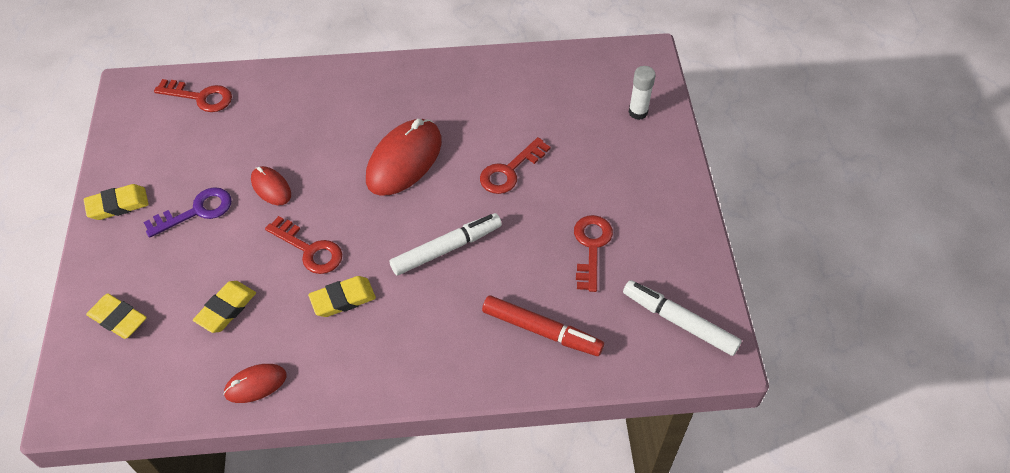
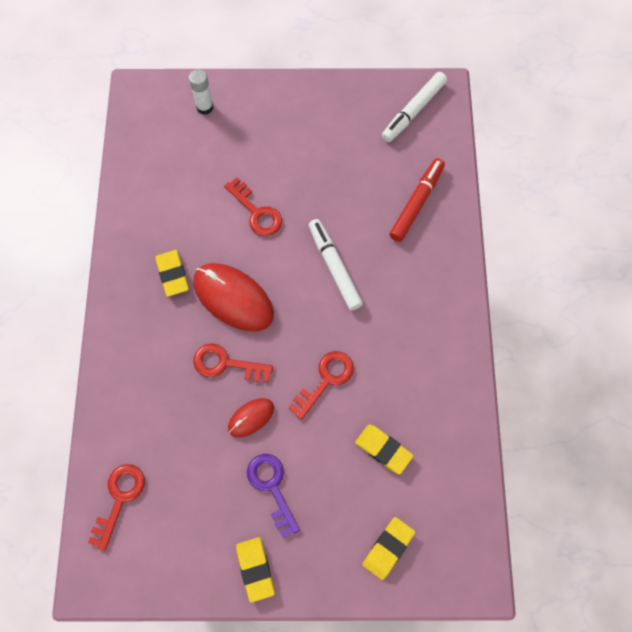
camera: 85 degrees left, 15 degrees up
(255, 384) = (457, 419): red mouse -> none
(343, 299) = (379, 351): yellow eraser -> yellow eraser (172, 274)
(591, 247) = (342, 160): red key -> red key (226, 364)

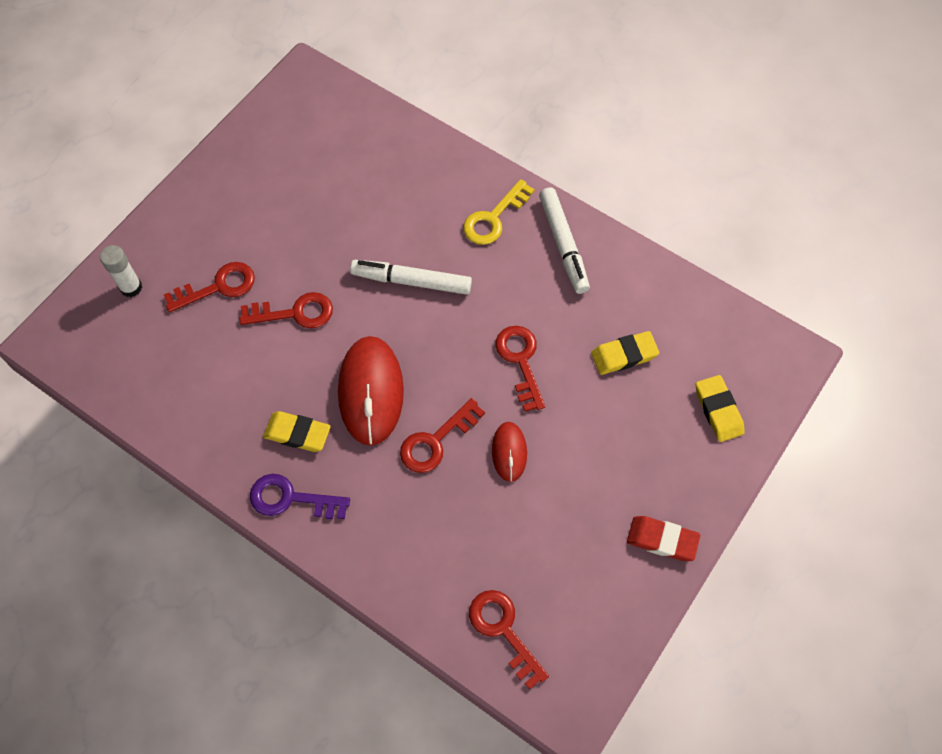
camera: 55 degrees left, 5 degrees down
(233, 298) = (371, 392): red mouse -> red mouse turned 75 degrees counterclockwise
(242, 155) = (218, 287): none -> red key
(255, 569) = (662, 540): yellow eraser -> red eraser
(272, 487) = (592, 476): purple key -> purple key (291, 498)
(413, 111) = (305, 112): white marker -> white marker (563, 245)
(416, 203) = (403, 171): red marker -> none
(426, 287) = (493, 218): none -> yellow key

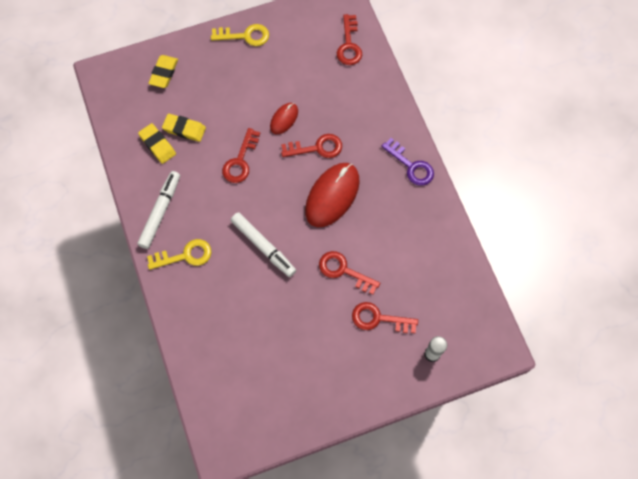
camera: 145 degrees left, 5 degrees up
(297, 434) = (387, 198): yellow eraser -> yellow eraser (157, 145)
(662, 540) = (245, 36): red eraser -> yellow key

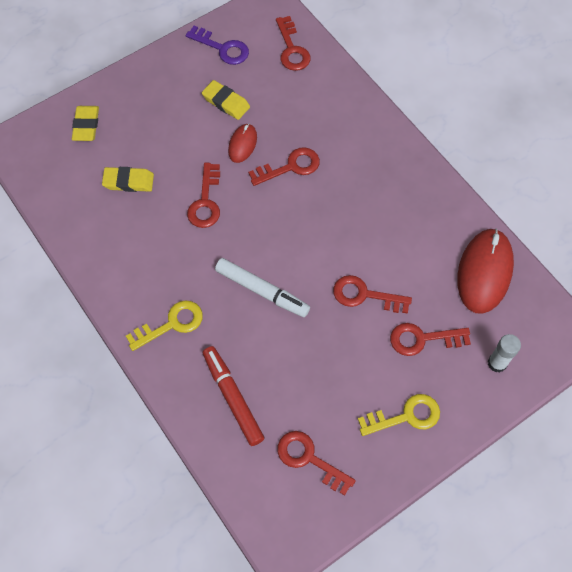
camera: 15 degrees left, 5 degrees down
(157, 145) = (101, 206): yellow eraser -> yellow eraser (226, 102)
(160, 212) = (127, 281): white marker -> none
(215, 327) = (233, 397): none -> red marker
(245, 36) = (170, 65): yellow key -> yellow key (406, 416)
(259, 390) = (309, 459): none -> red key
(332, 196) = (324, 215): red mouse -> red mouse (484, 272)
(411, 166) = (404, 161): purple key -> purple key (222, 48)

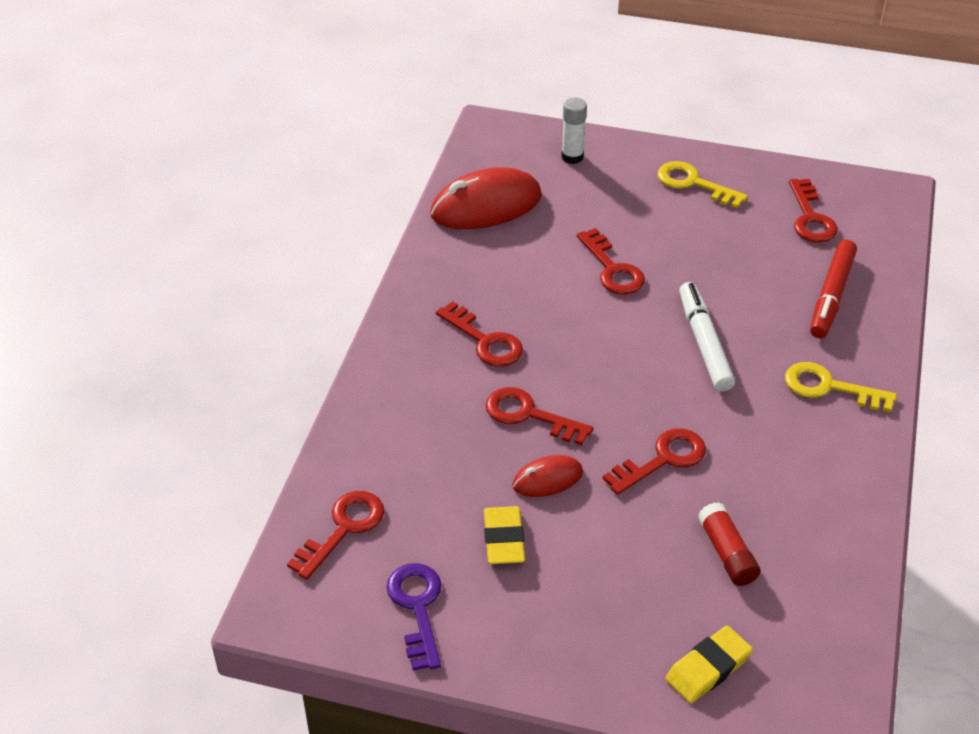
camera: 130 degrees left, 20 degrees down
(128, 181) = (727, 553): yellow eraser -> red glue stick
(422, 339) = (608, 210): red key -> red key (485, 341)

